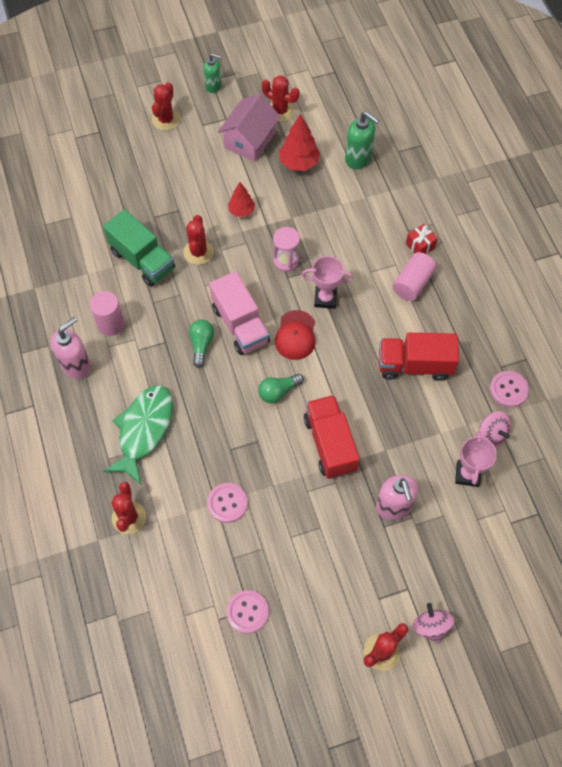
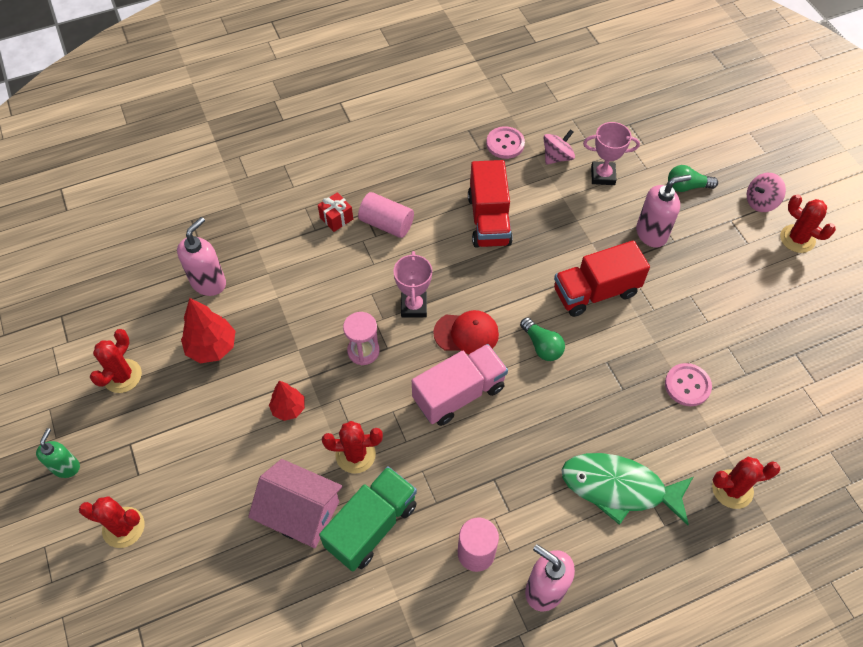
camera: 95 degrees left, 5 degrees down
(201, 345) = (492, 435): green light bulb -> green light bulb (687, 186)
(247, 612) = (799, 355): pink button -> none
(250, 140) = (170, 409): pink house -> pink house (300, 512)
(358, 159) = (209, 282): green soap dispenser -> pink soap dispenser

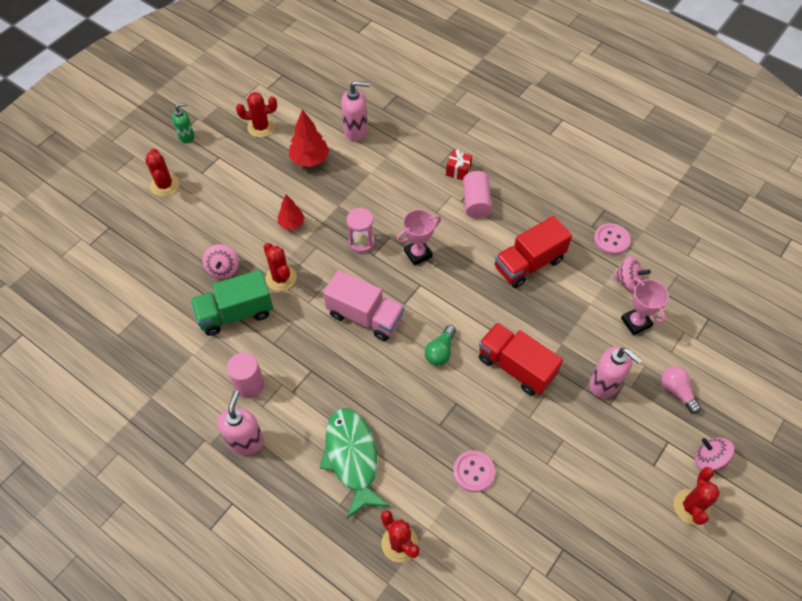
camera: 60 degrees right, 0 degrees up
(300, 512) = (223, 269): pink house -> pink spinning top
(371, 526) = (236, 313): green truck -> green truck turned 150 degrees clockwise
(466, 333) = (417, 297): red cap -> none
(687, 186) = (676, 391): green light bulb -> pink light bulb

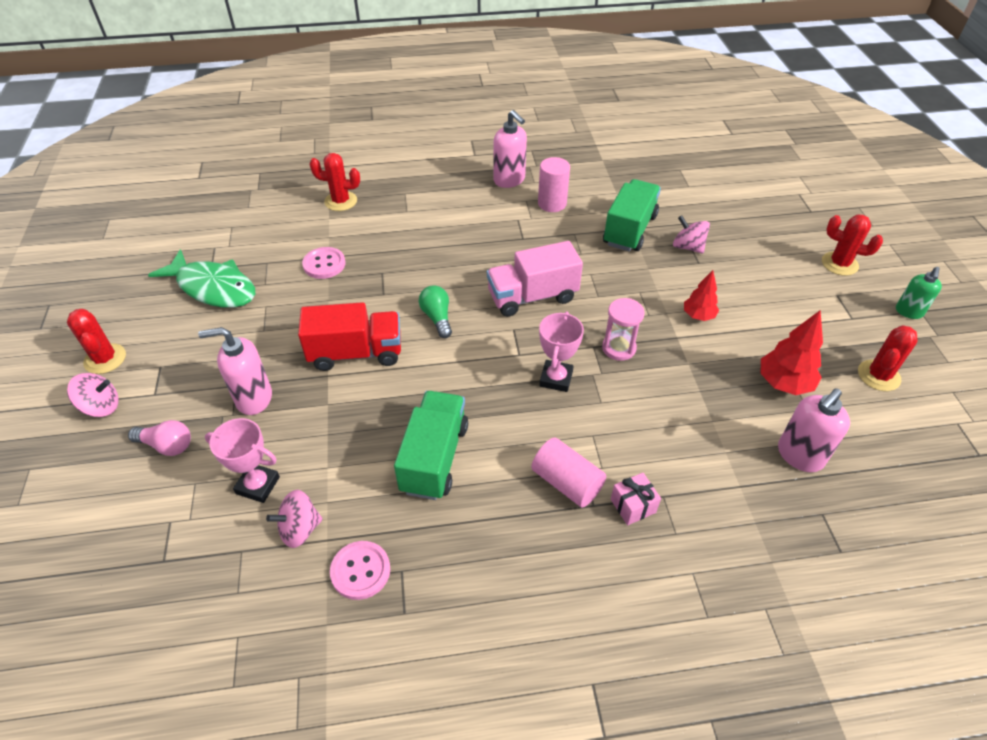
camera: 135 degrees right, 10 degrees down
(281, 278) = (637, 273): red cactus -> none
(352, 458) = (426, 216): green fish -> green fish (213, 288)
(458, 171) = (633, 506): red gift -> pink gift
(529, 264) = (434, 458): red truck -> green truck

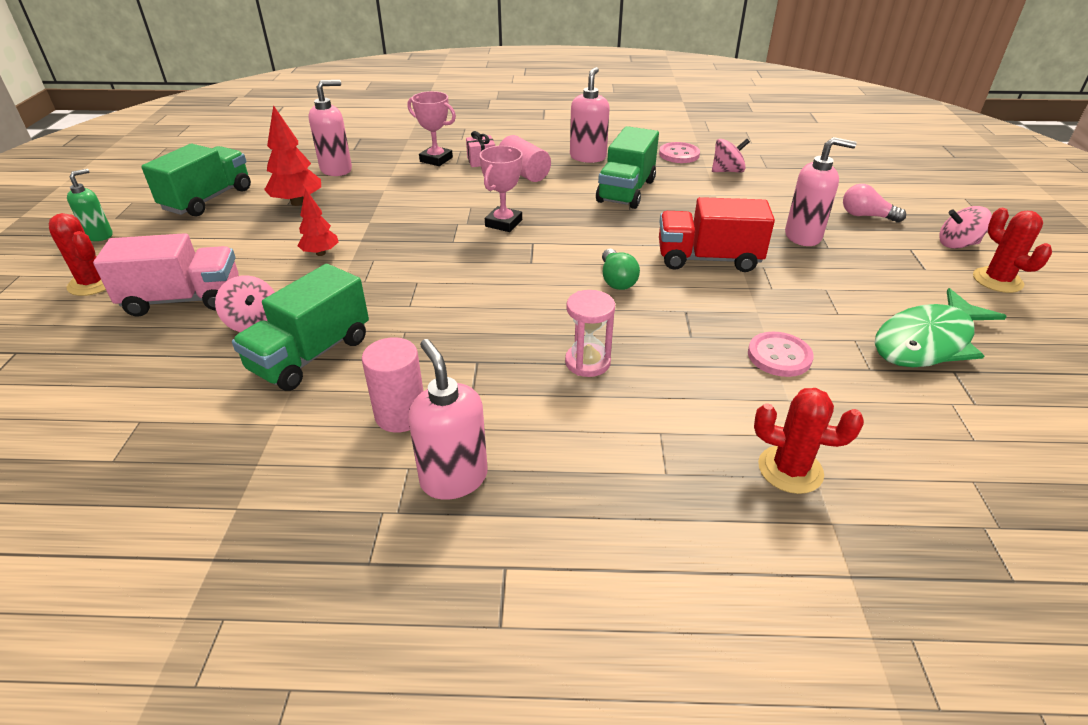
camera: 170 degrees left, 10 degrees down
(213, 288) = (927, 342): green fish -> green fish turned 75 degrees counterclockwise
(258, 485) = (770, 190): pink trophy -> pink trophy (436, 159)
(491, 541) = (588, 157): none -> pink soap dispenser
(532, 296) = (496, 289): pink truck -> pink truck (183, 300)
(618, 348) = (427, 237): pink hourglass -> pink hourglass (587, 362)
(878, 375) = (208, 199): red cactus -> green truck

